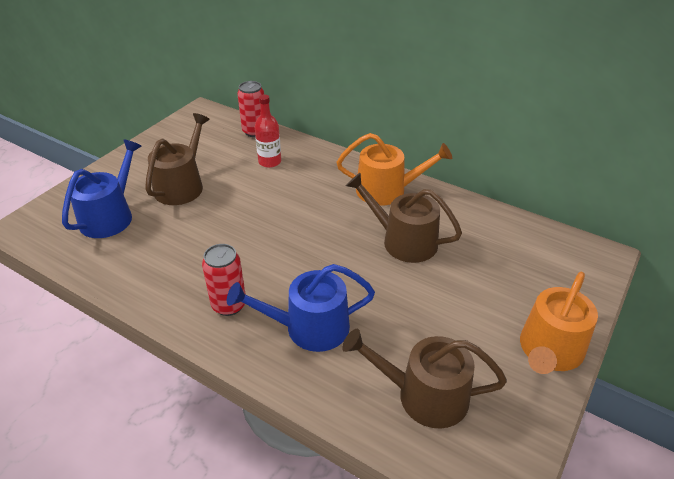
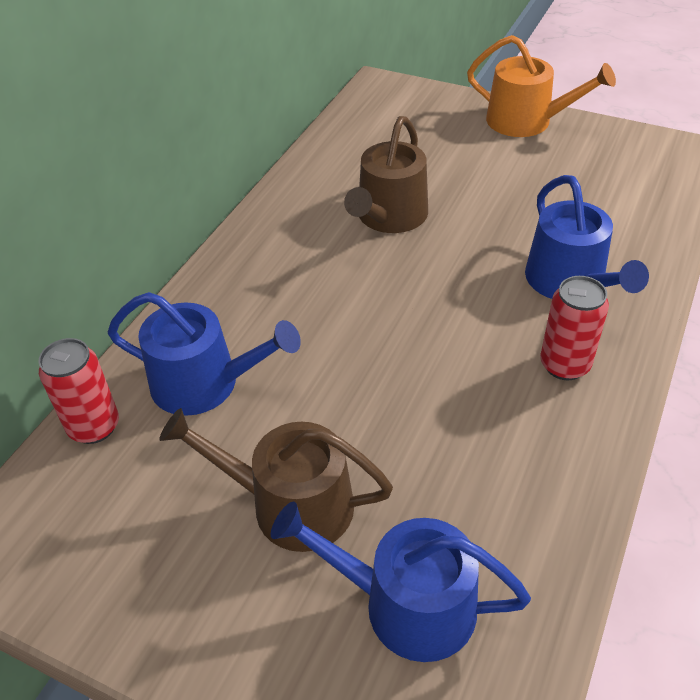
camera: 95 degrees left, 5 degrees up
(269, 162) = (205, 383): red bottle -> blue watering can
(387, 190) = (280, 237): orange watering can -> none
(424, 395) = (619, 193): brown watering can -> none

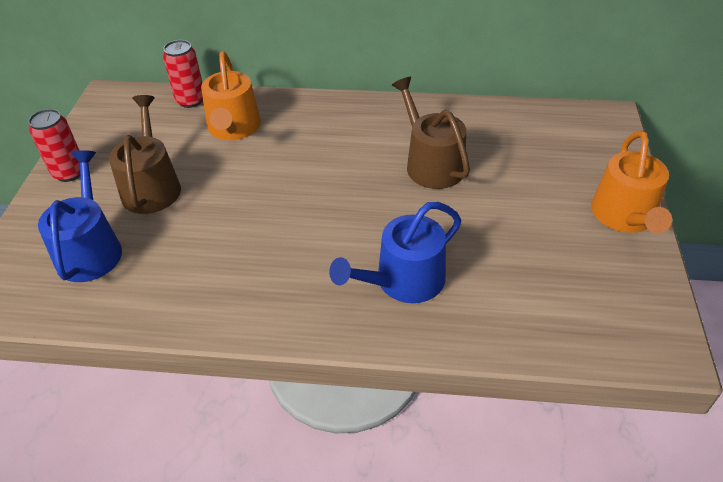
camera: 70 degrees right, 0 degrees up
(205, 383) = (233, 128): blue watering can -> orange watering can
(389, 217) = (431, 163): brown watering can -> brown watering can turned 60 degrees clockwise
(564, 365) = (305, 291): red can -> red can (69, 173)

